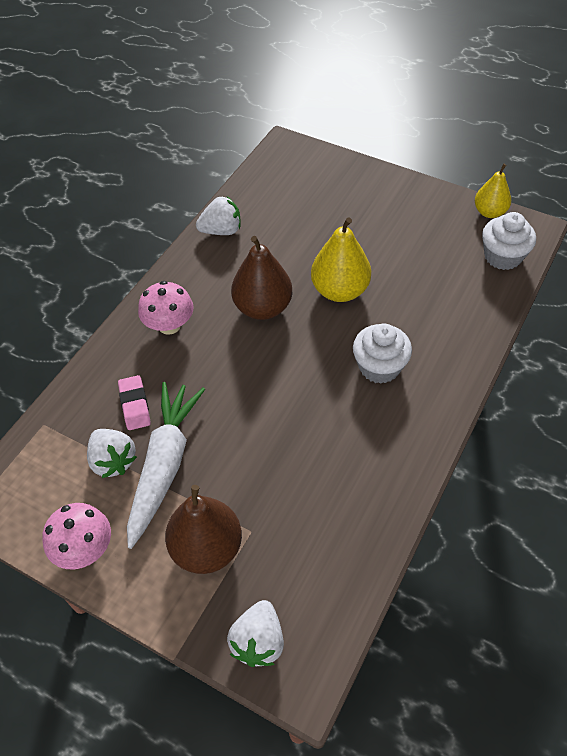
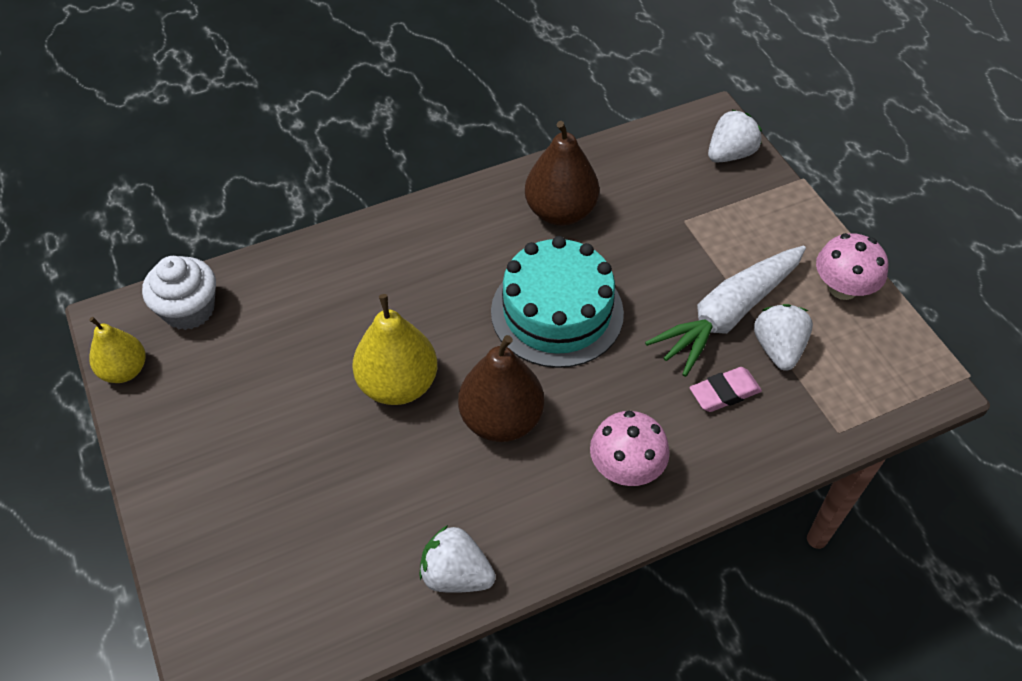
camera: 145 degrees left, 0 degrees up
(135, 405) = (724, 393): pink eraser -> pink eraser turned 45 degrees clockwise
(207, 548) = (730, 229): brown pear -> brown pear (560, 212)
(286, 391) = (557, 312): none -> turquoise cake
(379, 367) = (445, 280): white cupcake -> none

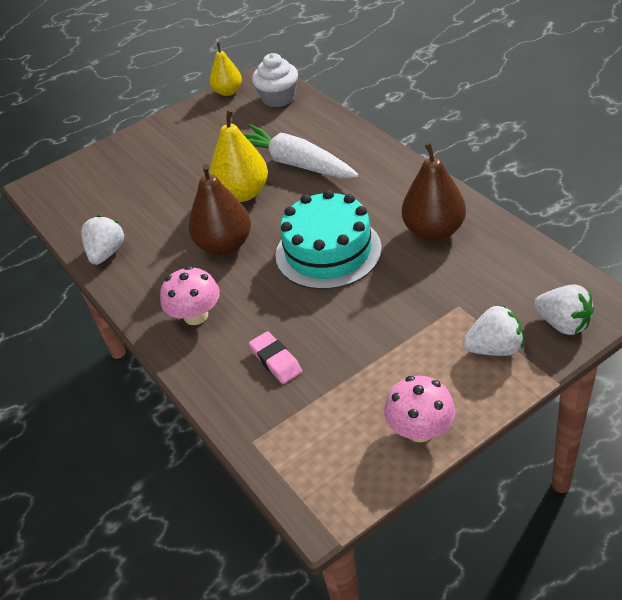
camera: 85 degrees right, 10 degrees down
(727, 315) = (358, 351): white carrot -> white carrot (294, 163)
(778, 348) = (331, 390): white strawberry -> white strawberry (494, 348)

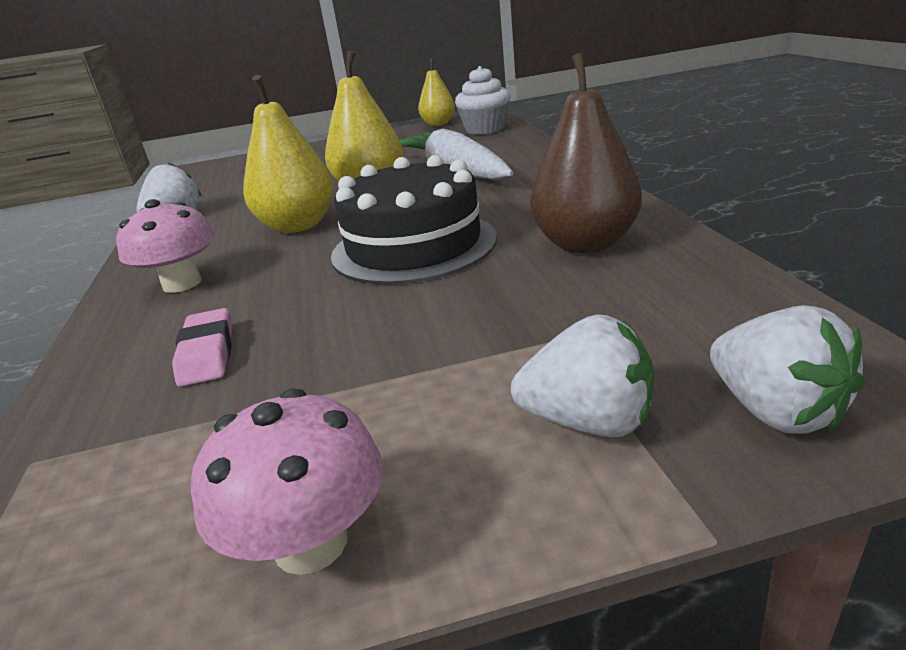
camera: 20 degrees right, 15 degrees down
(224, 246) = (298, 226): brown pear -> yellow pear
(328, 251) = (414, 246): turquoise cake -> black cake

